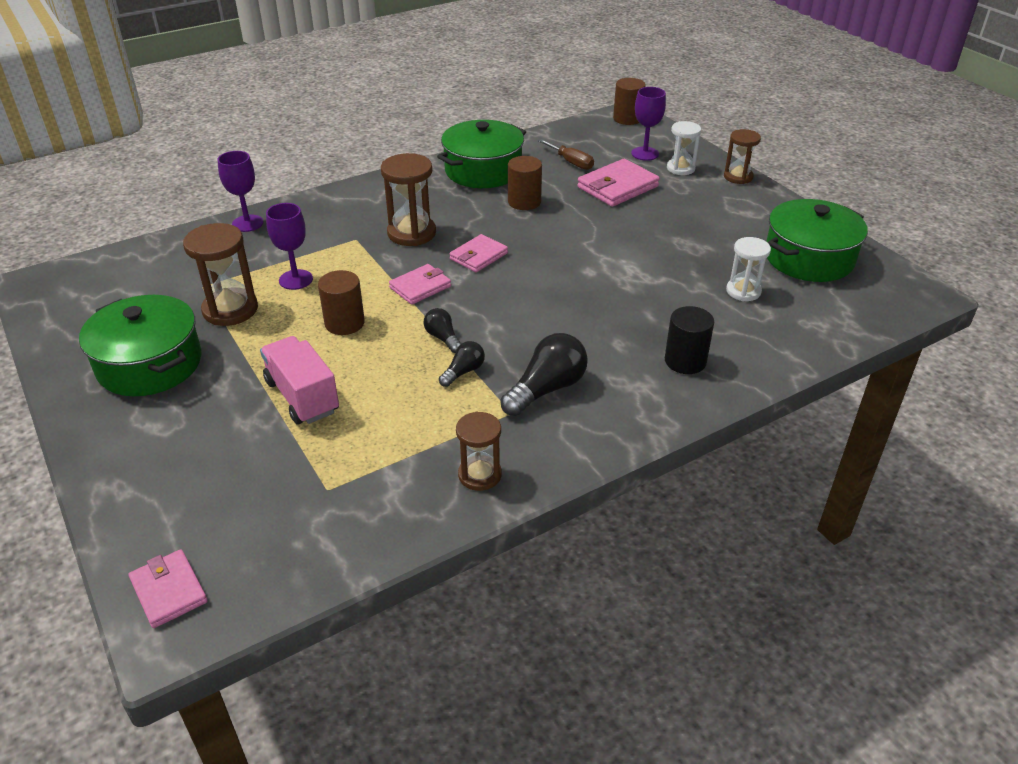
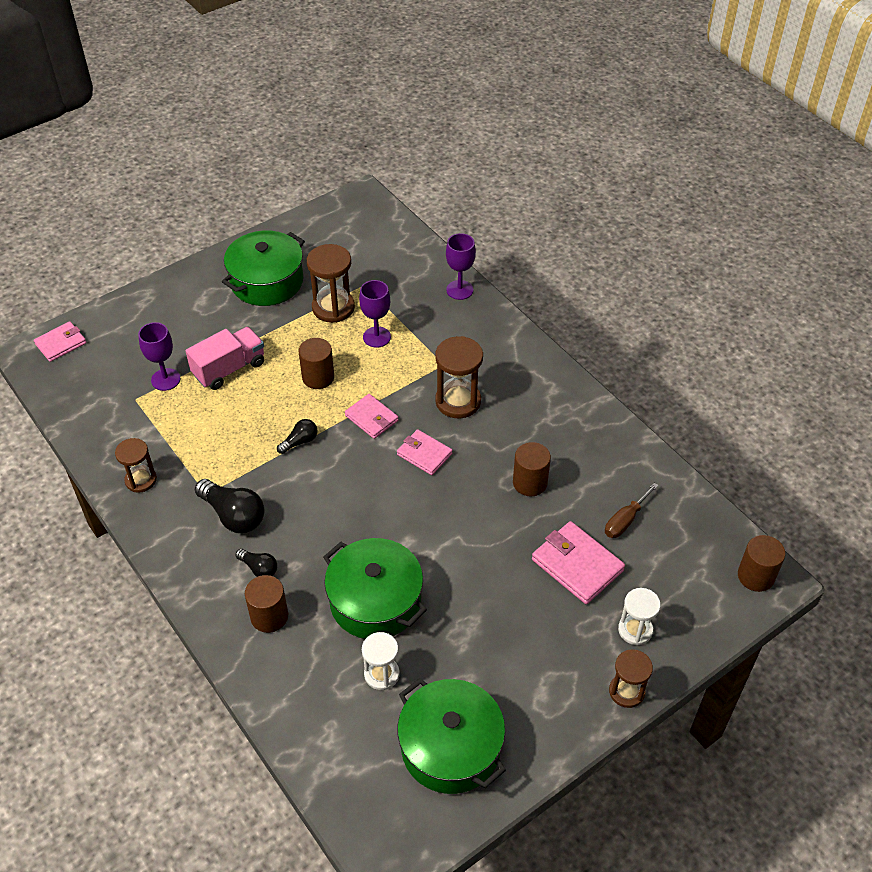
camera: 85 degrees right, 10 degrees up
(463, 372) = (256, 459): black light bulb -> black light bulb (259, 568)
(483, 170) = (589, 443): green pot -> green pot (375, 601)
(645, 154) = (664, 593): purple goblet -> purple goblet (165, 379)
(685, 361) = (269, 616): black cylinder -> brown cylinder

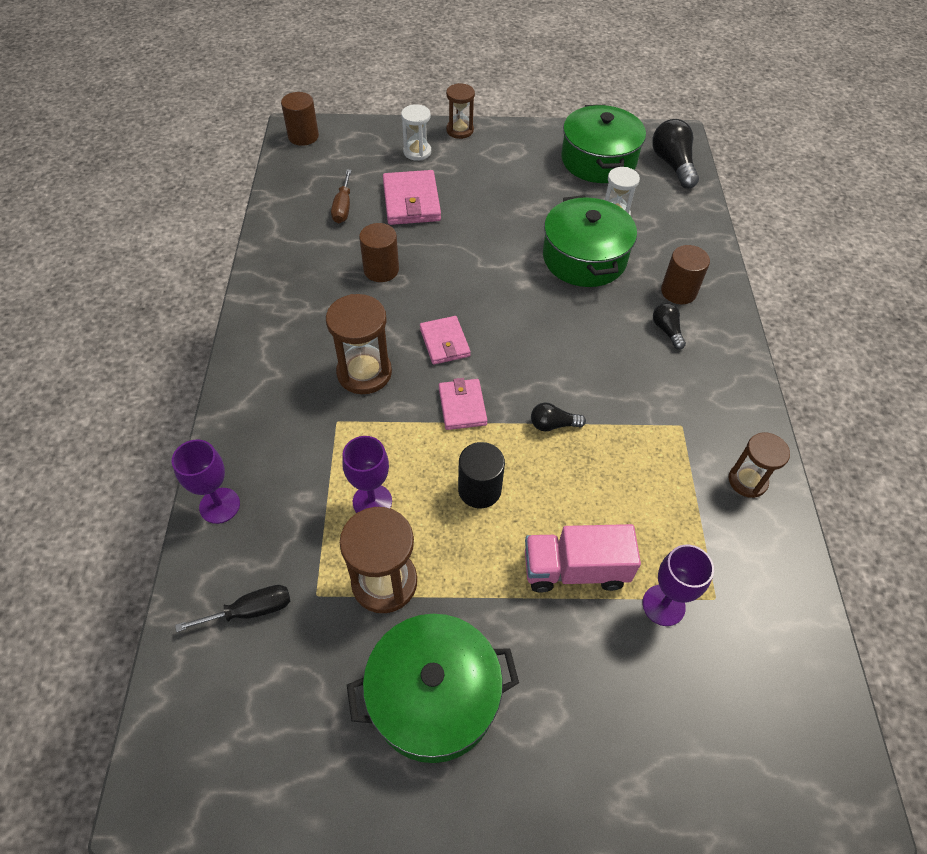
camera: 145 degrees left, 5 degrees up
(61, 343) = (795, 779): pink wallet -> none
(233, 515) = (665, 388): black light bulb -> black light bulb (672, 165)
(318, 377) = (479, 489): brown cylinder -> black cylinder
(390, 263) = (251, 610): none -> black screwdriver
(625, 520) = (343, 207): brown screwdriver -> brown screwdriver turned 105 degrees clockwise

